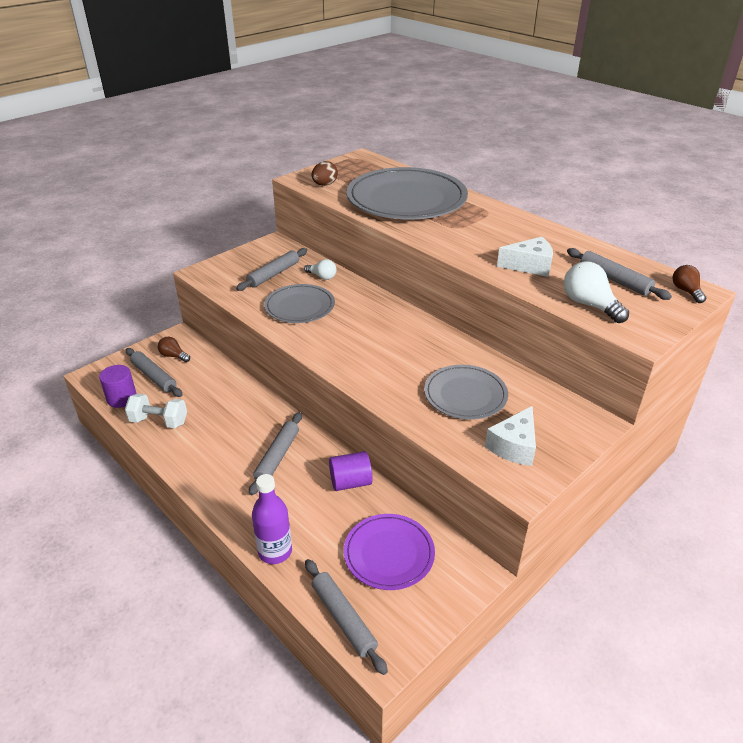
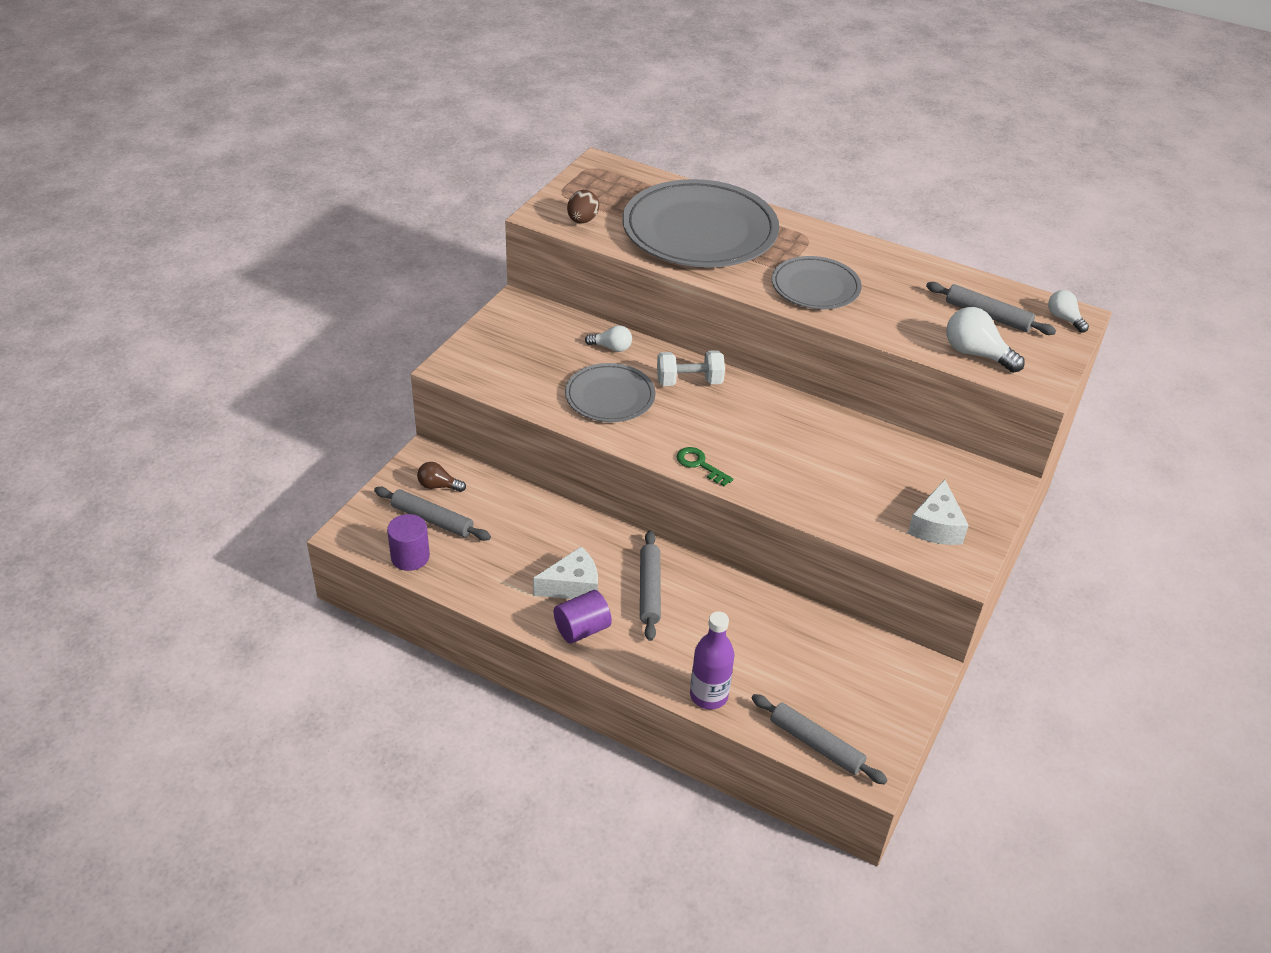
camera: 20 degrees left, 5 degrees up
(159, 421) = (479, 577): white dumbbell -> white dumbbell (689, 382)
(274, 274) = (548, 354): grey rolling pin -> none
(337, 363) = (700, 464): none -> green key
(350, 482) = (748, 601): purple cylinder -> purple cylinder (582, 629)
(389, 553) = (828, 669): purple plate -> none
(465, 395) = (860, 477): grey plate -> grey plate (815, 287)
(529, 266) = (891, 311): white cheese -> white cheese (572, 586)
(686, 291) = (1064, 319): brown light bulb -> white light bulb

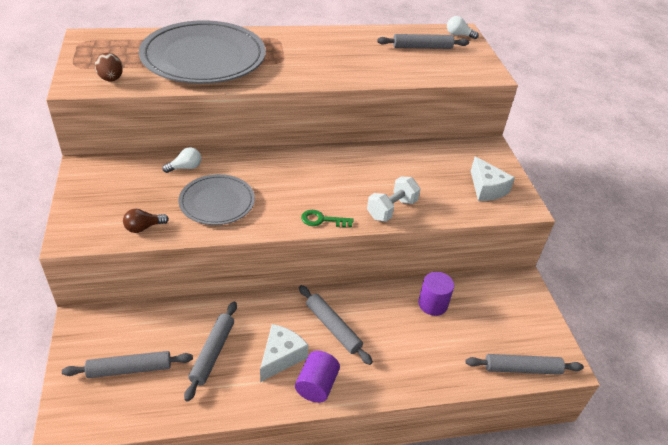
camera: 40 degrees left, 0 degrees up
(410, 557) = (137, 411): purple cylinder -> purple cylinder (432, 304)
(438, 486) = (112, 339): brown light bulb -> brown light bulb (143, 227)
(514, 547) = (213, 353): none -> grey rolling pin
(689, 382) = (260, 167): white dumbbell -> white dumbbell (391, 209)
(709, 695) = (436, 378): purple bottle -> none
(815, 287) = (314, 66): grey plate -> none
(976, 354) = (441, 71): white light bulb -> none

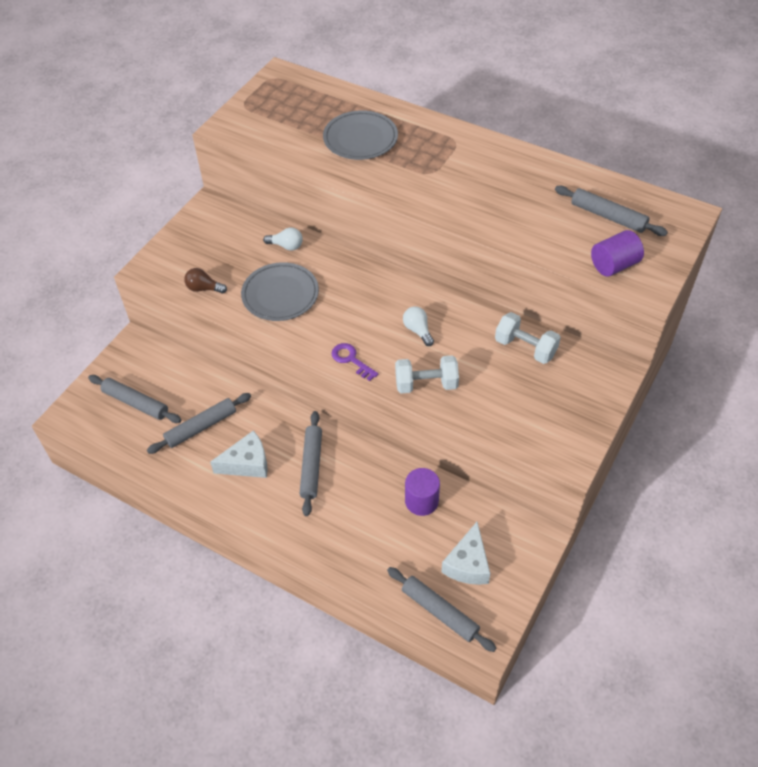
camera: 45 degrees right, 10 degrees up
(111, 79) = (258, 132): brown egg -> none
(203, 57) = (360, 138): grey plate -> grey plate, size x0.55
(316, 385) = (251, 504): purple cylinder -> purple cylinder (614, 265)
(322, 220) = (351, 360): green key -> purple key
(426, 157) = (525, 348): none -> white dumbbell
(458, 35) = (677, 217): white light bulb -> white light bulb (418, 330)
(487, 188) = (551, 416): white cheese -> white cheese (468, 564)

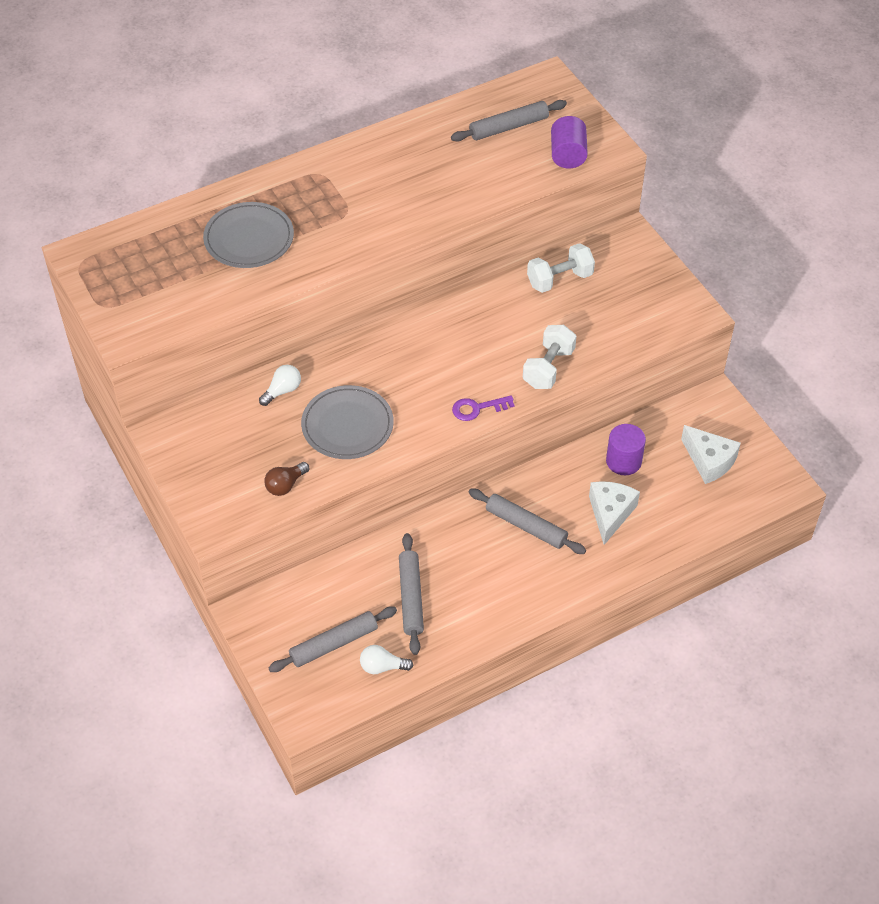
camera: 60 degrees left, 0 degrees up
(247, 463) = (485, 577): white cheese -> white cheese (610, 513)
(418, 330) = (480, 343): white light bulb -> white light bulb (382, 666)
(439, 612) = (742, 504): grey rolling pin -> none

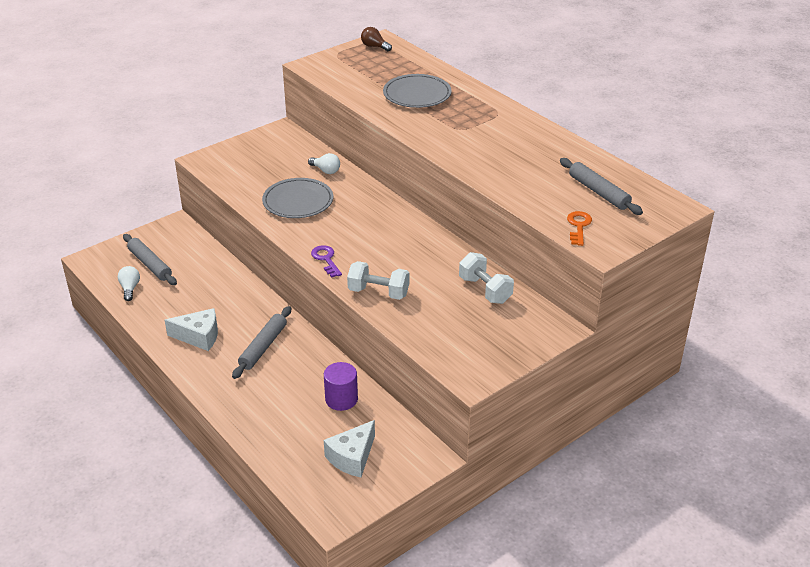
camera: 80 degrees right, 15 degrees down
(285, 485) = (239, 183): brown light bulb -> brown light bulb (374, 46)
(411, 597) = (191, 295): grey rolling pin -> none
(568, 155) = (578, 226): purple cylinder -> orange key
(610, 513) = (282, 395): white cheese -> white cheese (199, 336)

